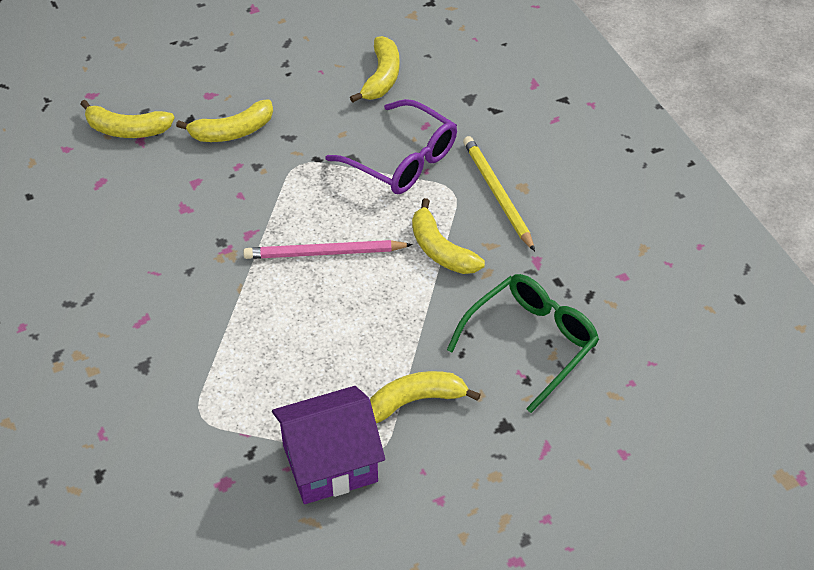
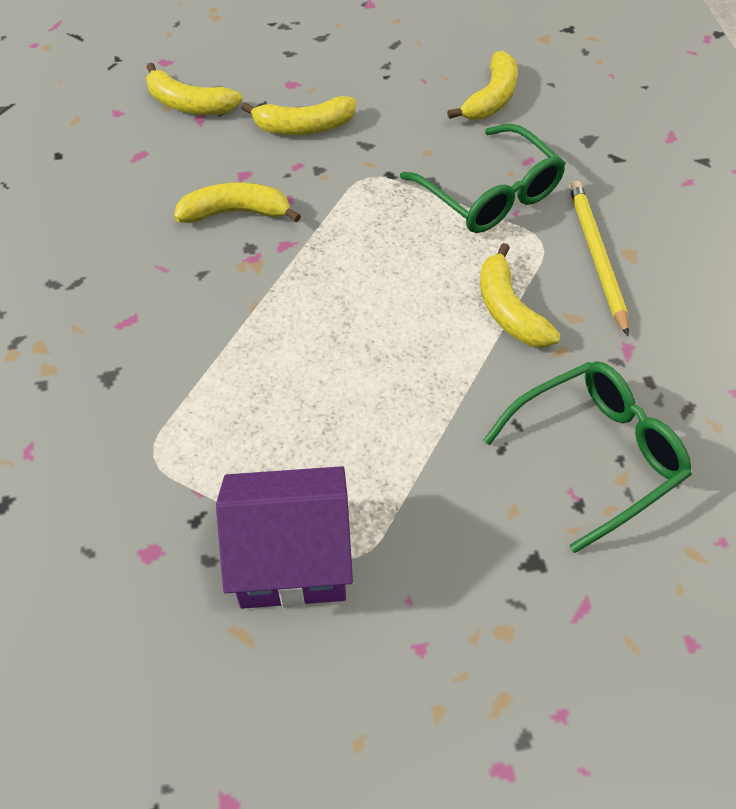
camera: 15 degrees right, 5 degrees up
(324, 253) = (366, 285): pink pencil -> none
(402, 160) = (490, 194): purple glasses -> green glasses
(415, 401) = (425, 499): yellow banana -> yellow banana (236, 212)

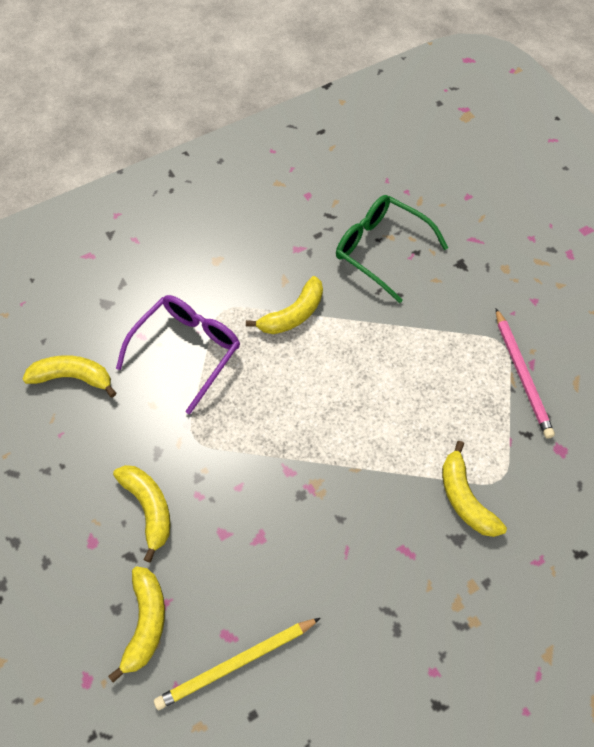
camera: 110 degrees left, 5 degrees up
(236, 212) = (268, 521): yellow banana -> yellow banana (465, 498)
(291, 558) = (522, 375): purple house -> pink pencil
(490, 194) = (187, 351): green glasses -> purple glasses
(596, 256) = (226, 277): yellow pencil -> yellow pencil (236, 664)

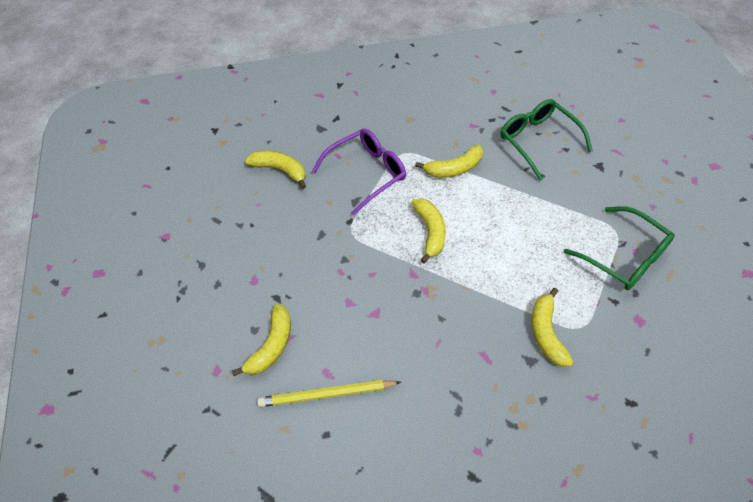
camera: 20 degrees right, 5 degrees down
(149, 508) = (301, 270): yellow banana -> yellow banana (430, 232)
(522, 375) = (624, 257): pink pencil -> green glasses

